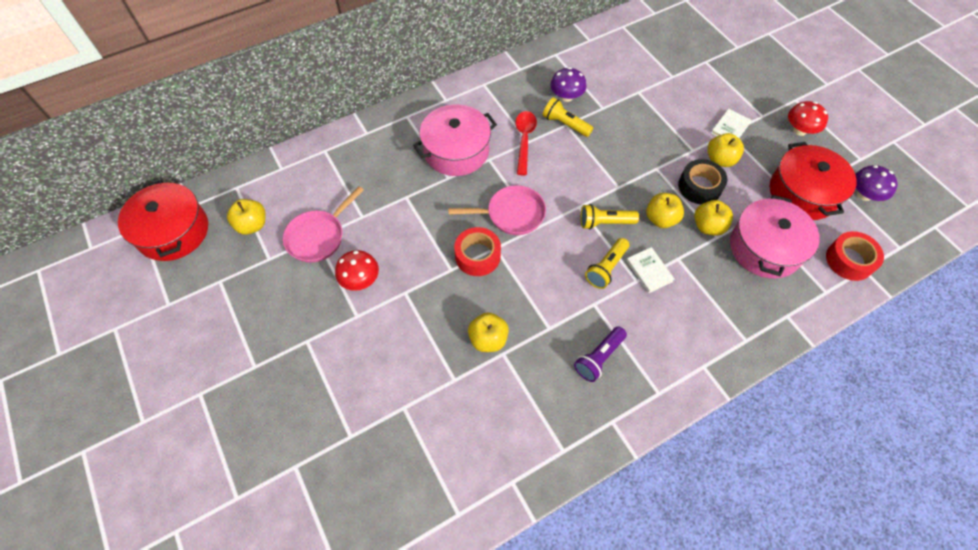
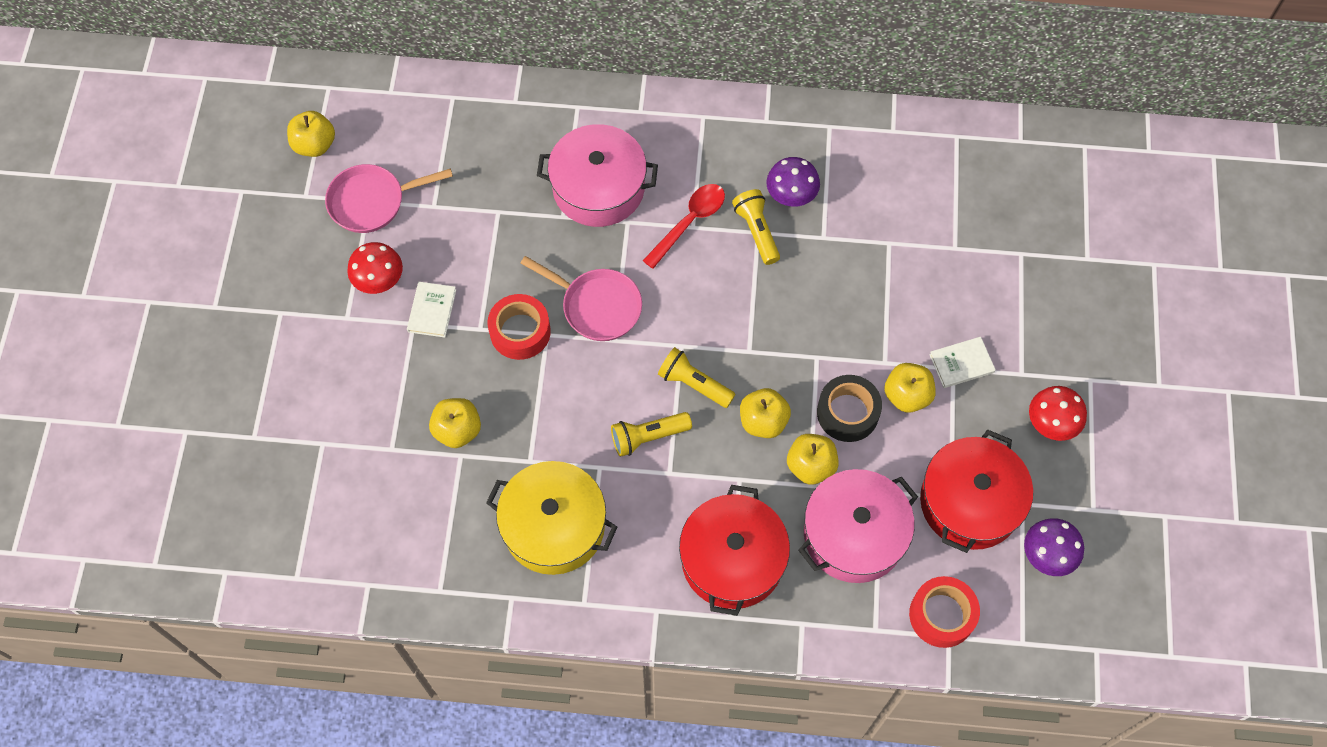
camera: 35 degrees right, 5 degrees up
(173, 231) = (233, 103): red pot -> red pot (732, 560)
(599, 358) = (554, 526): purple flashlight -> yellow pot
(649, 271) = (693, 471): white book -> white book (432, 311)

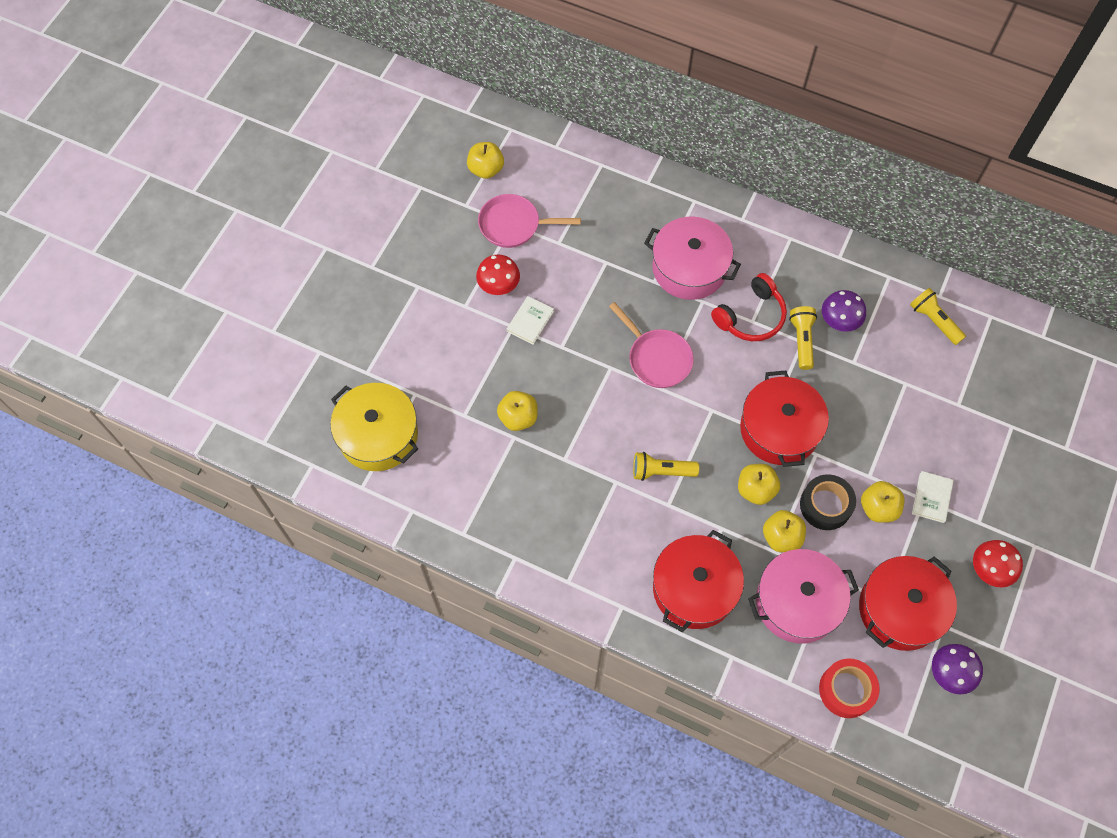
camera: 20 degrees right, 0 degrees up
(520, 332) = (591, 359): red tape -> none
(554, 526) = (566, 515): yellow pot -> yellow pot (378, 435)
(689, 222) = (751, 317): red spoon -> red headphones
(694, 384) = (711, 442): yellow flashlight -> yellow flashlight (934, 321)
(766, 342) = (779, 429): none -> red pot
(961, 363) = (931, 497): white book -> white book turned 75 degrees counterclockwise

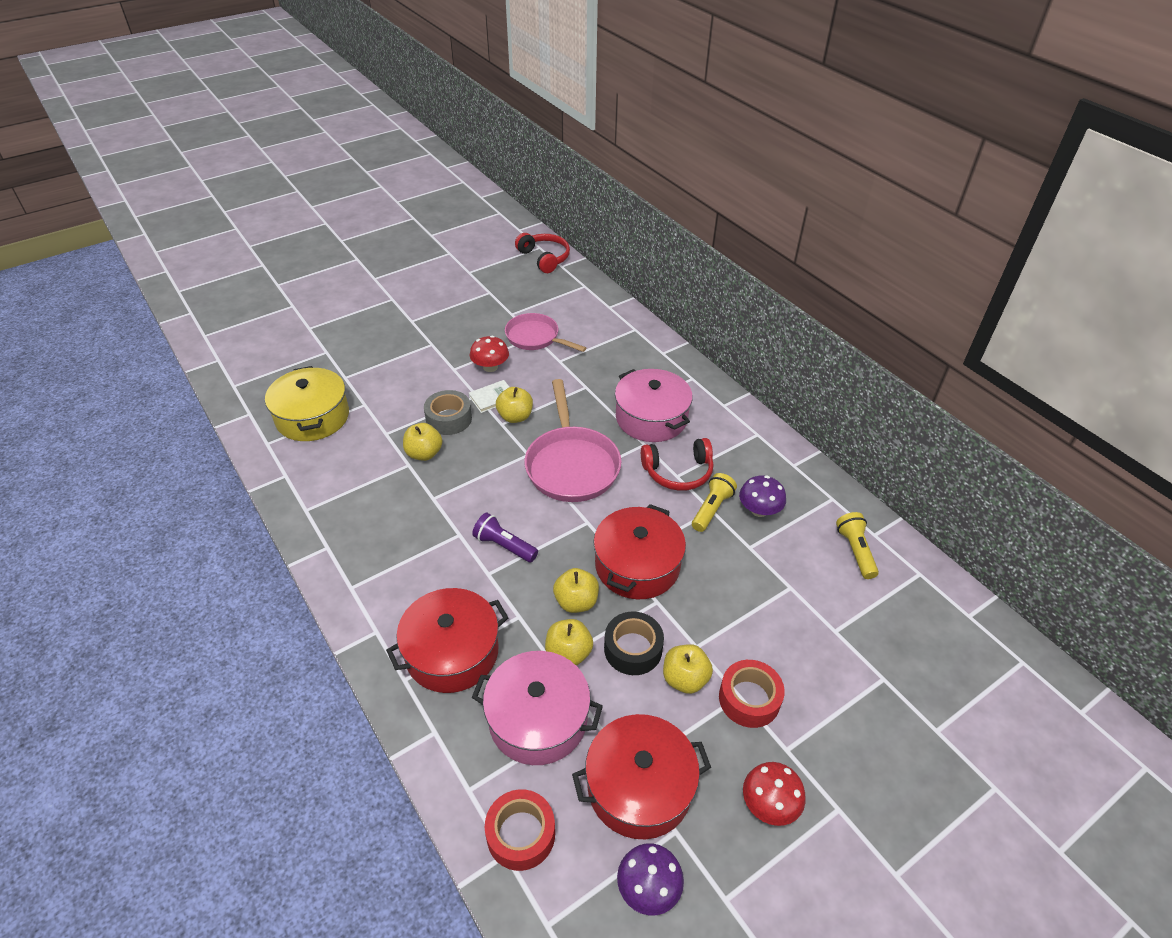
camera: 30 degrees right, 20 degrees down
(440, 109) = (544, 258): none -> red headphones
(486, 169) = (545, 300): yellow apple -> yellow apple (515, 417)
(509, 367) = (449, 419): none -> grey tape
(656, 358) = (571, 465): pink pan -> pink pan, size x1.52
(661, 471) = (504, 546): yellow flashlight -> purple flashlight
(931, 497) = (749, 699): white book -> red tape

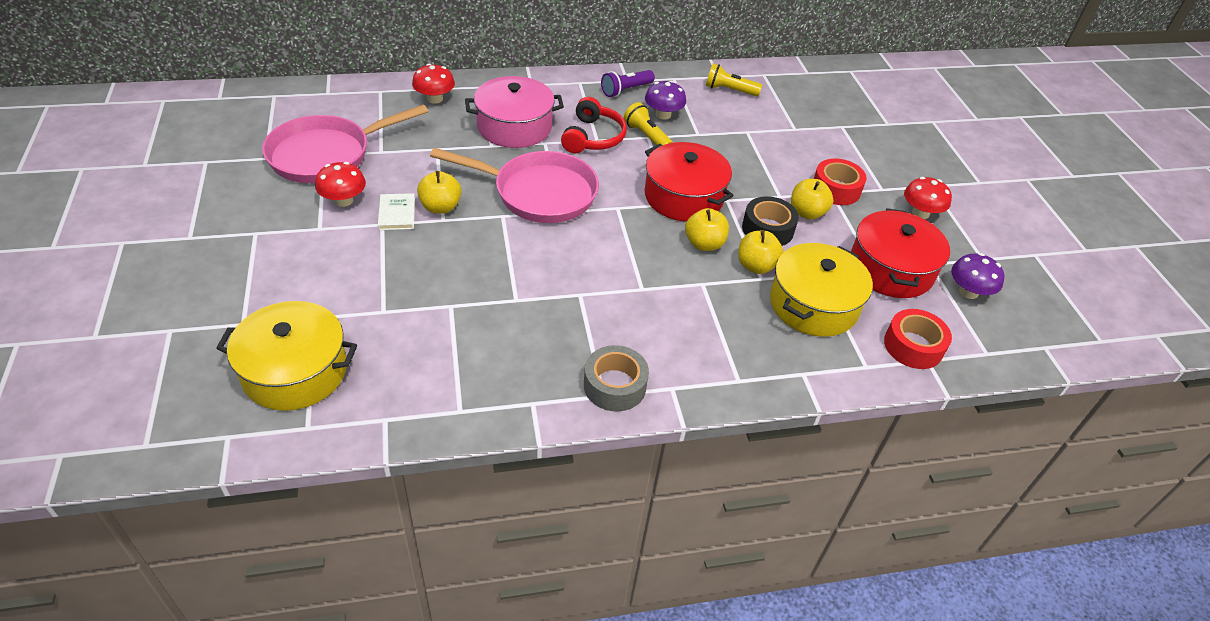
camera: 70 degrees left, 0 degrees up
(424, 453) = (443, 288): yellow apple -> none
(449, 419) = (402, 255): grey tape -> grey tape (614, 385)
(452, 652) = (722, 339): red pot -> none
(504, 546) = (614, 268): purple flashlight -> purple flashlight (625, 90)
(535, 337) = (326, 155): pink pan -> pink pan, size x1.52
(538, 719) = (813, 304): pink pot -> yellow pot
(544, 258) = (189, 103): red headphones -> none
(650, 360) = (435, 99): none -> red mushroom

